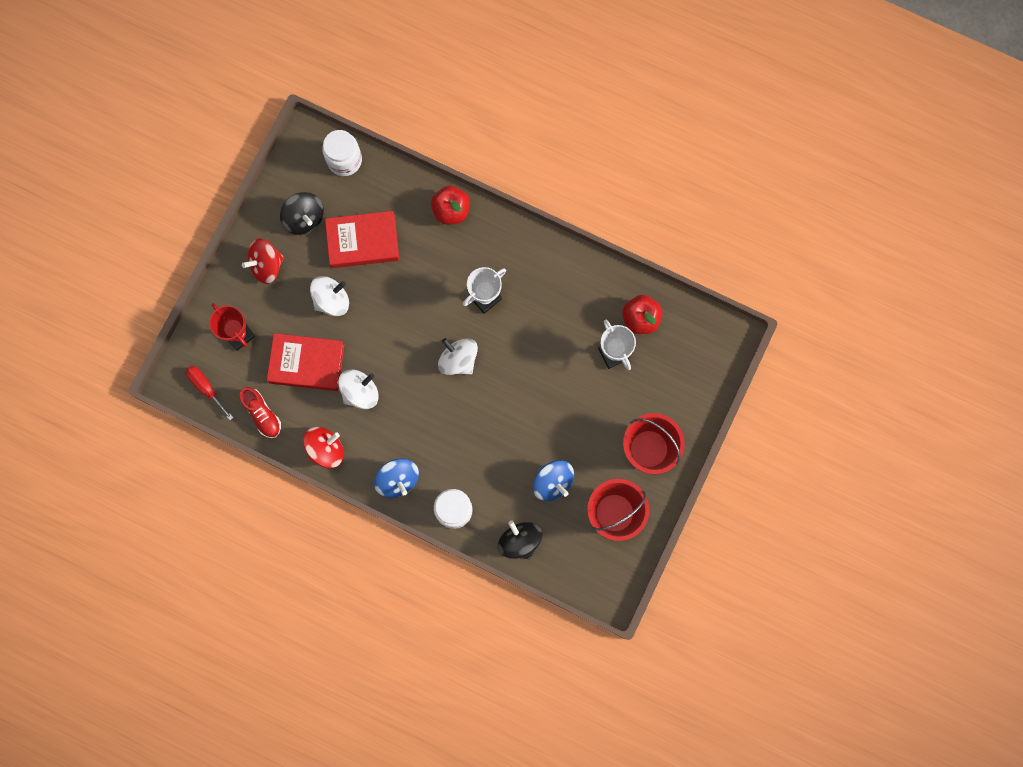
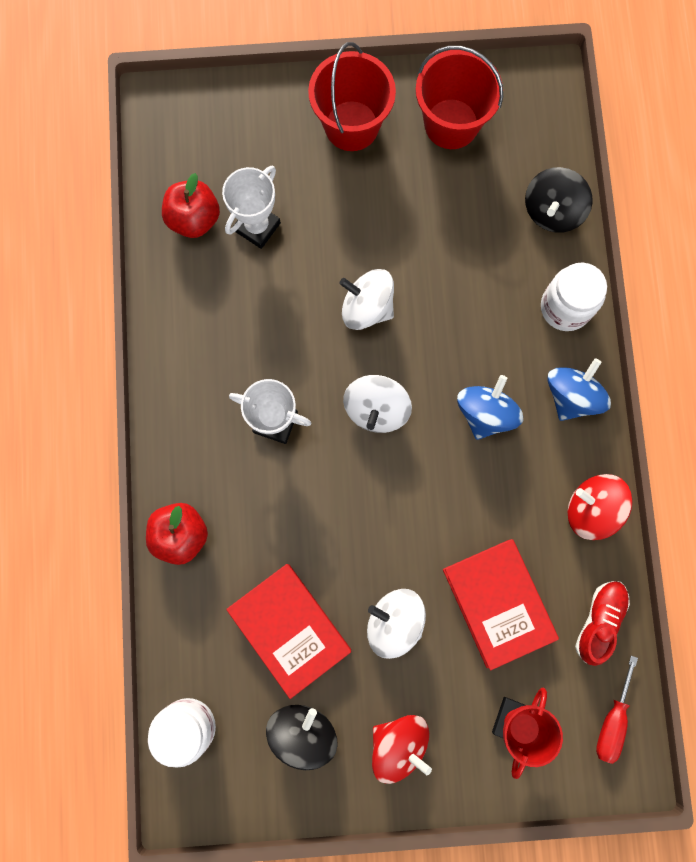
camera: 120 degrees left, 0 degrees up
(360, 392) = (492, 509): white spinning top -> white spinning top (367, 307)
(552, 482) = (459, 212): blue spinning top -> blue spinning top (485, 413)

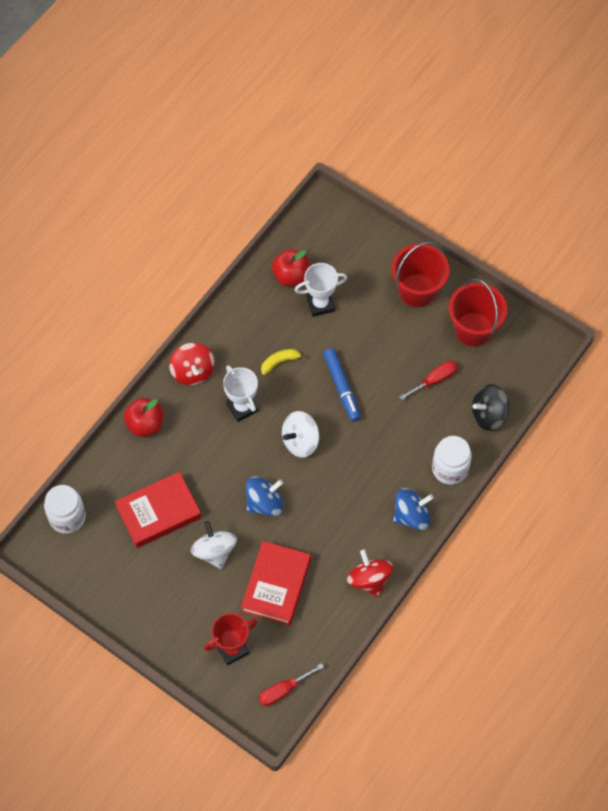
camera: 40 degrees right, 15 degrees down
(271, 333) = (280, 362): none -> yellow banana
(290, 629) = (158, 512): red book -> red book turned 60 degrees clockwise
(303, 731) = (121, 566): black spinning top -> none
(367, 307) = (341, 387): white spinning top -> blue marker
(399, 743) = (163, 610): red spinning top -> red spinning top (193, 371)
(460, 217) = (434, 380): none -> red screwdriver
(485, 413) = (356, 488): blue spinning top -> blue spinning top (264, 503)
(599, 621) = (322, 637): red shoe -> none

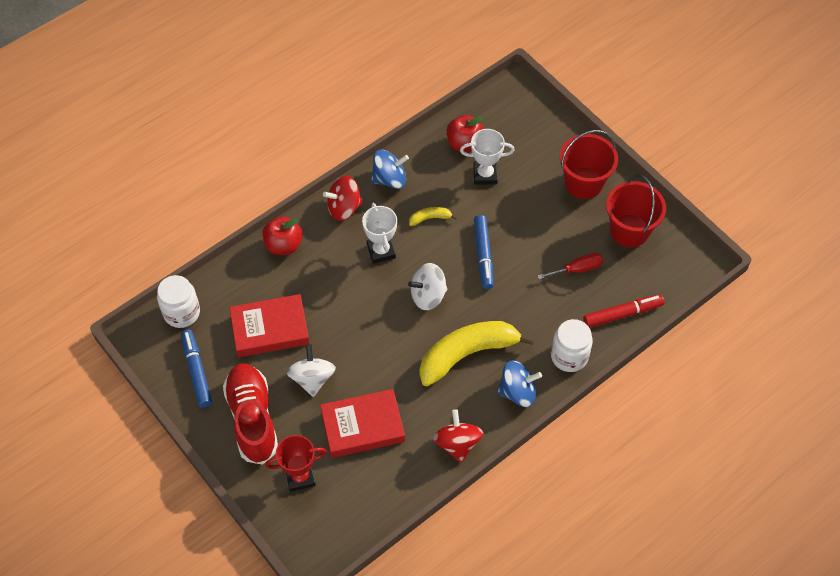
camera: 15 degrees right, 5 degrees down
(101, 571) = (197, 371): none -> blue marker
(170, 604) = (252, 418): none -> red shoe
(193, 371) = (344, 208): red spinning top -> red spinning top turned 75 degrees clockwise
(264, 503) = (375, 345): blue spinning top -> blue spinning top (390, 179)
(276, 585) = (362, 426): red book -> red book turned 45 degrees clockwise
(283, 690) = (338, 531): red screwdriver -> none
(354, 490) = (467, 354): none -> yellow banana
(488, 415) = (622, 314): black spinning top -> red marker

